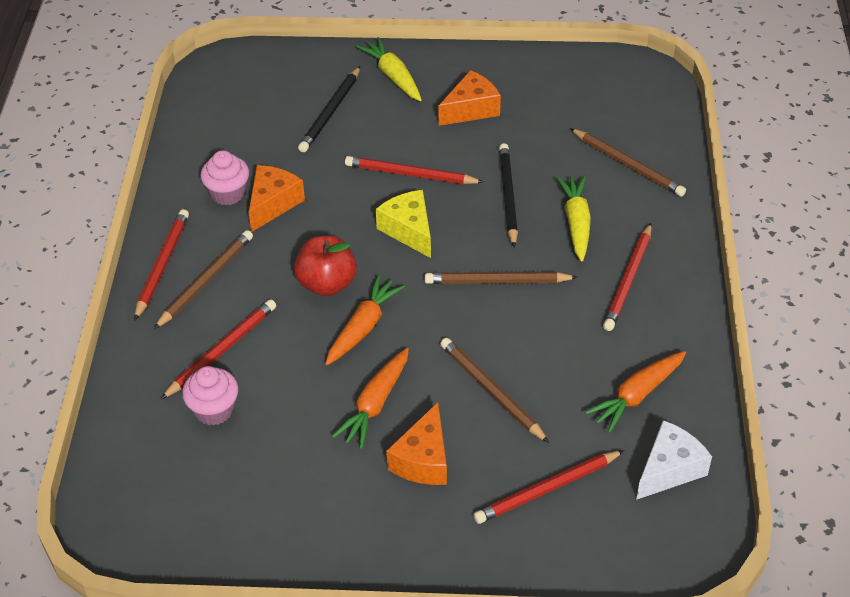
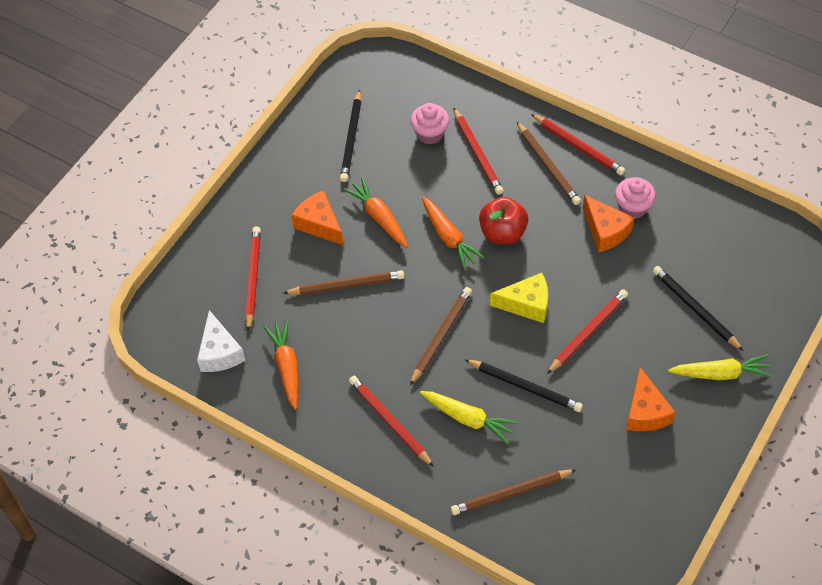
camera: 120 degrees right, 10 degrees up
(266, 490) = (351, 138): none -> black pencil

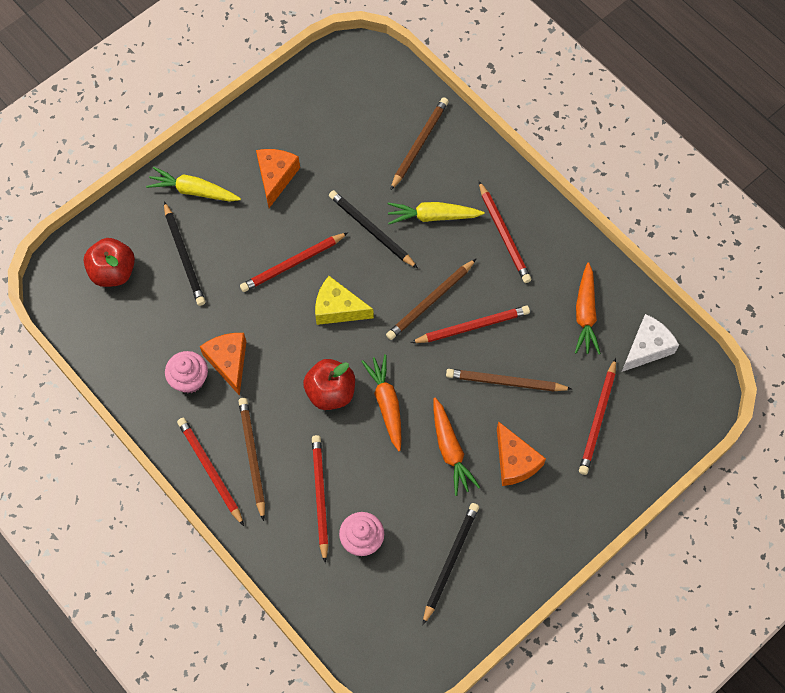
camera: 165 degrees left, 10 degrees up
(219, 352) = (647, 348): white cheese -> white cheese turned 45 degrees clockwise
(393, 324) = (472, 326): none -> red pencil
(468, 419) = (432, 216): yellow carrot -> yellow carrot turned 45 degrees counterclockwise
(511, 493) = (419, 144): brown pencil -> brown pencil turned 60 degrees counterclockwise
(753, 276) = (113, 272): none -> red apple

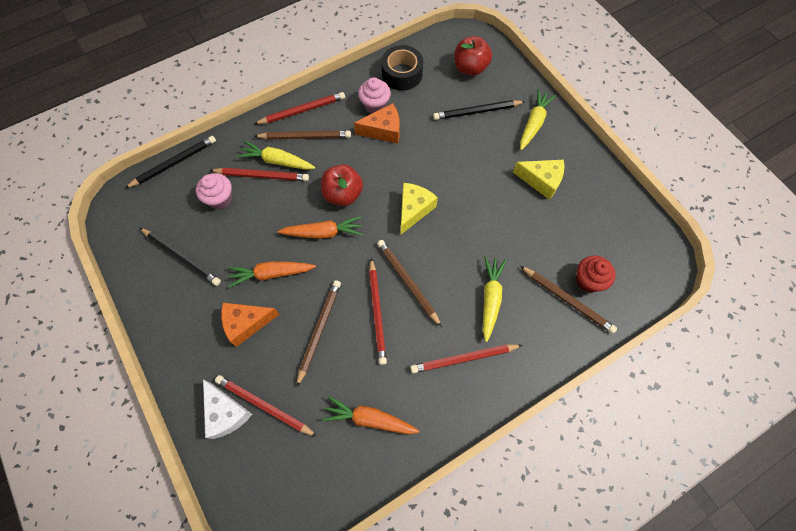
camera: 100 degrees right, 0 degrees up
(133, 354) = (402, 74): none -> black tape
(276, 177) = (541, 181): orange cheese -> yellow cheese
(293, 263) = (460, 183): red pencil -> none
(295, 483) = (277, 161): none -> yellow carrot
(371, 230) = (482, 246): black pencil -> black pencil (174, 163)
(393, 125) = (588, 280): none -> red cupcake
(647, 348) = (322, 473): white cheese -> white cheese (226, 413)

